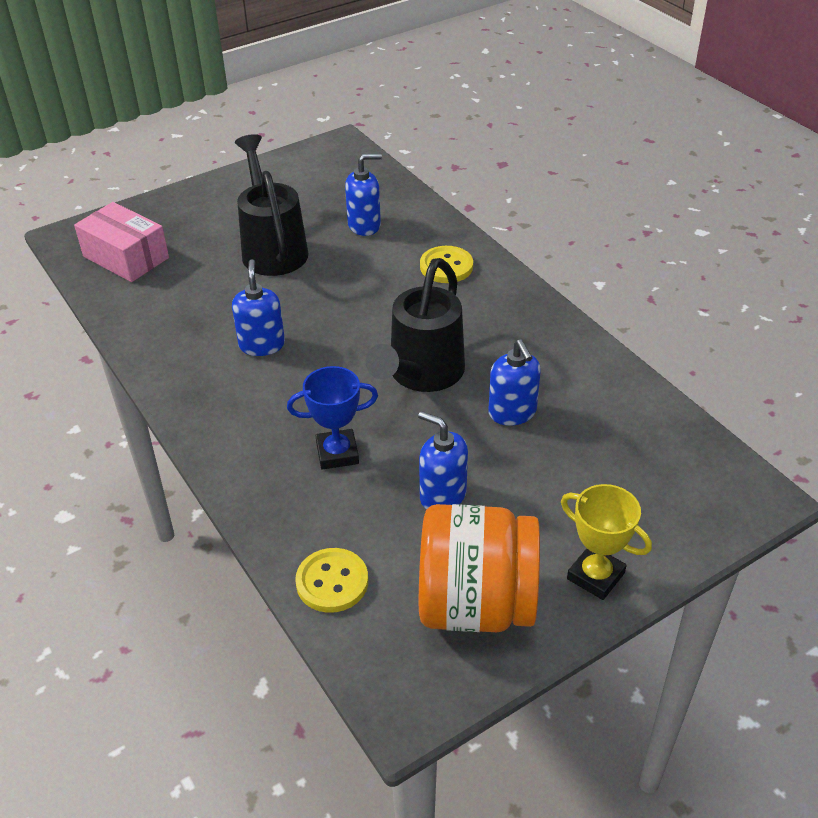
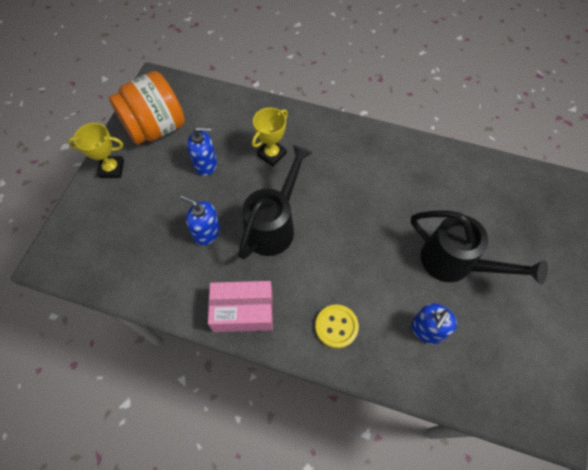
camera: 140 degrees right, 20 degrees up
(126, 257) = (520, 195): pink box -> pink box (243, 311)
(262, 345) = (373, 188): blue soap dispenser -> none
(332, 582) = (220, 102): yellow button -> none
(337, 453) = (272, 154): blue trophy -> yellow trophy
(421, 374) = (274, 225): black watering can -> black watering can turned 45 degrees clockwise

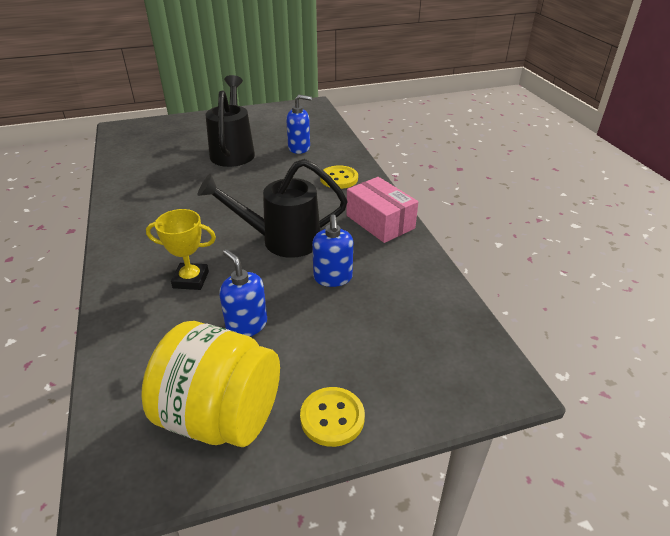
camera: 125 degrees left, 25 degrees down
(112, 169) = (332, 418): yellow trophy -> yellow button
(156, 128) = (221, 416): orange jar -> yellow jar

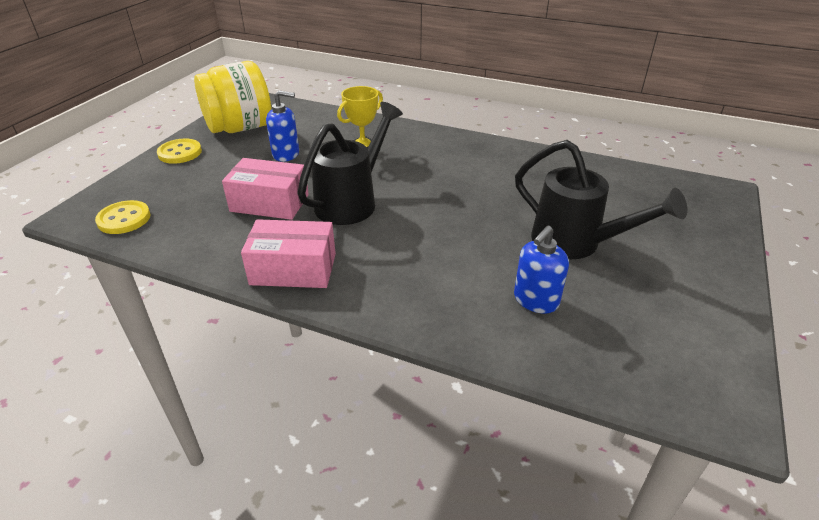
camera: 130 degrees right, 0 degrees up
(333, 278) = (269, 203): blue soap dispenser -> pink box
(339, 179) = (412, 290): yellow button -> yellow button (124, 219)

